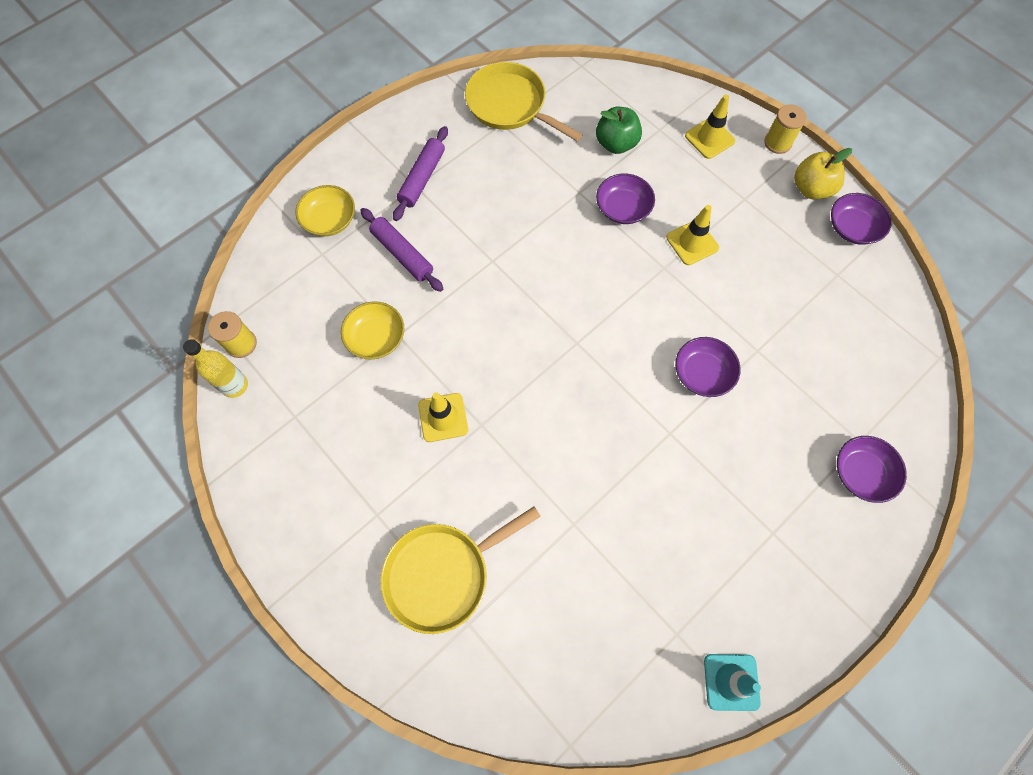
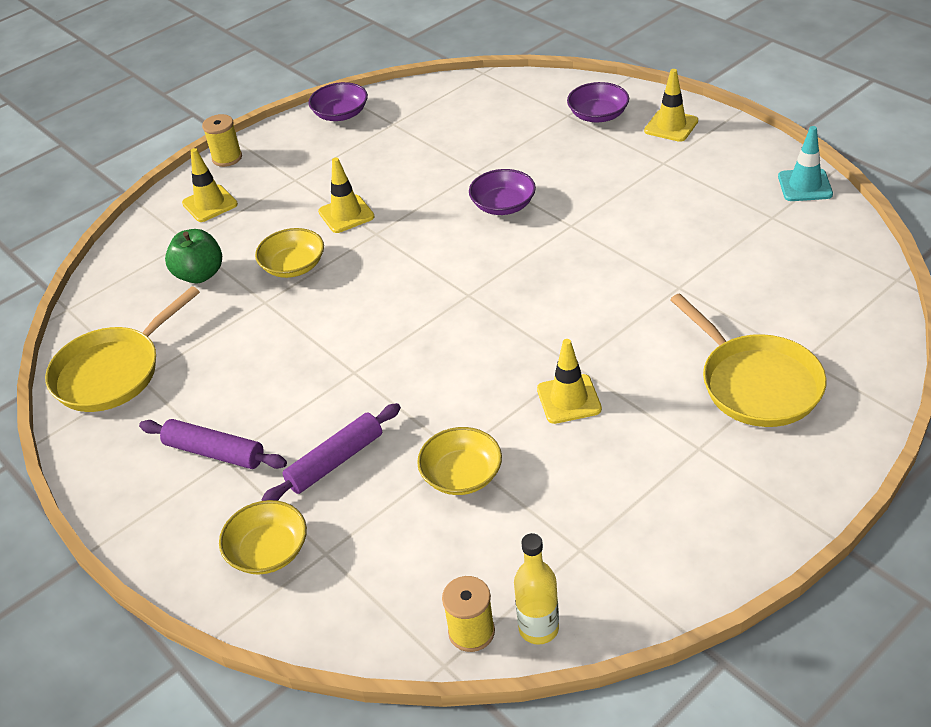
camera: 85 degrees left, 25 degrees down
(623, 208) = (293, 266): purple bowl -> yellow bowl
(811, 189) = (290, 137): yellow apple -> none
(843, 550) = (671, 126): none -> yellow traffic cone

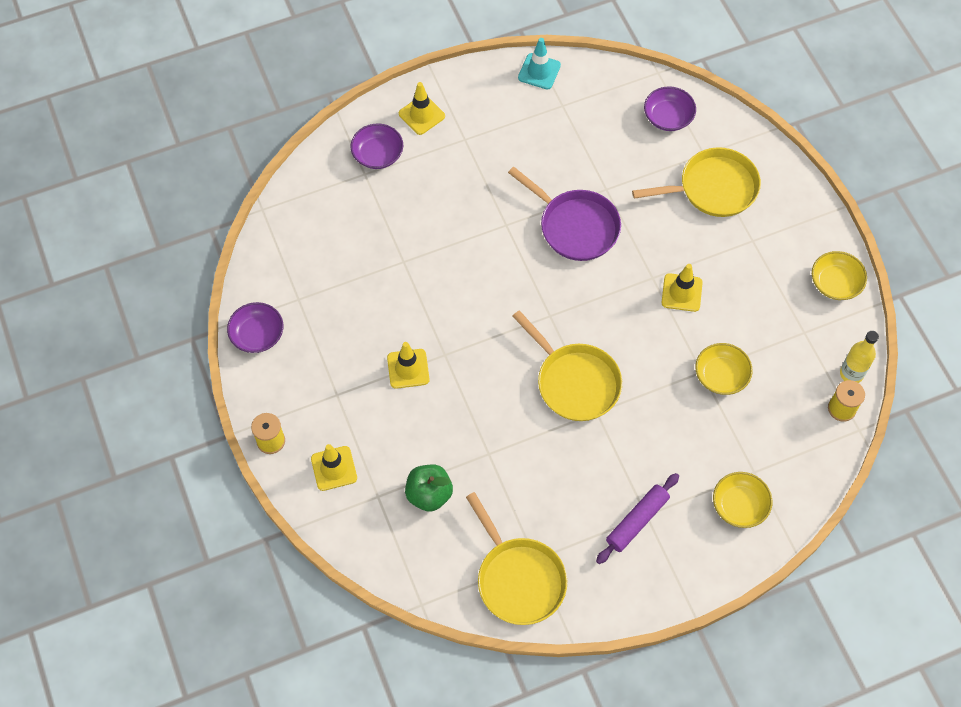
camera: 75 degrees left, 20 degrees up
(293, 266) = (455, 423): yellow bowl -> yellow bowl (835, 283)
(335, 461) = (678, 446): purple rolling pin -> none
(387, 341) = (575, 382): none -> yellow pan
(503, 205) = (458, 258): purple bowl -> purple bowl (668, 117)
(606, 278) = (575, 226): none -> purple pan

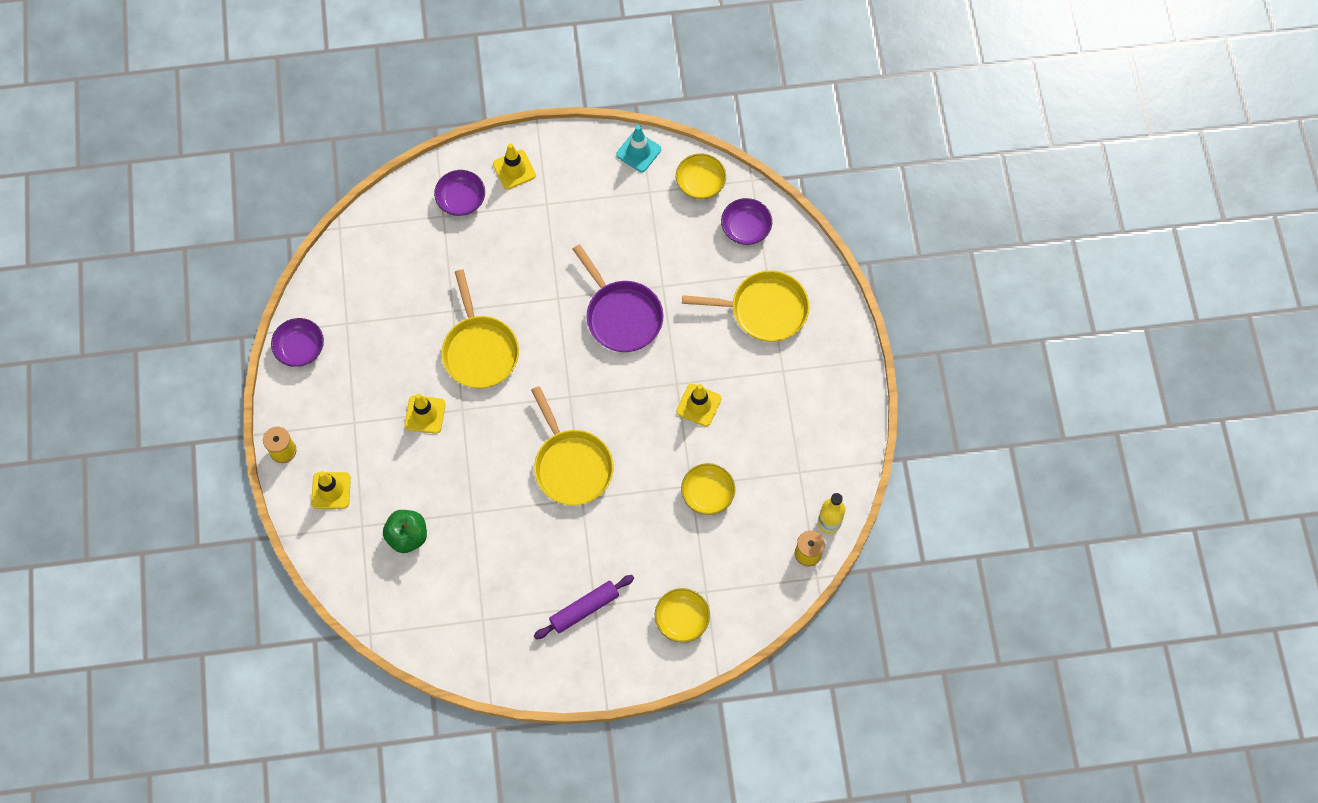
camera: 15 degrees right, 5 degrees up
(518, 579) = (462, 633): yellow pan -> yellow pan (479, 350)
(835, 283) = (846, 432): yellow bowl -> yellow bowl (700, 183)

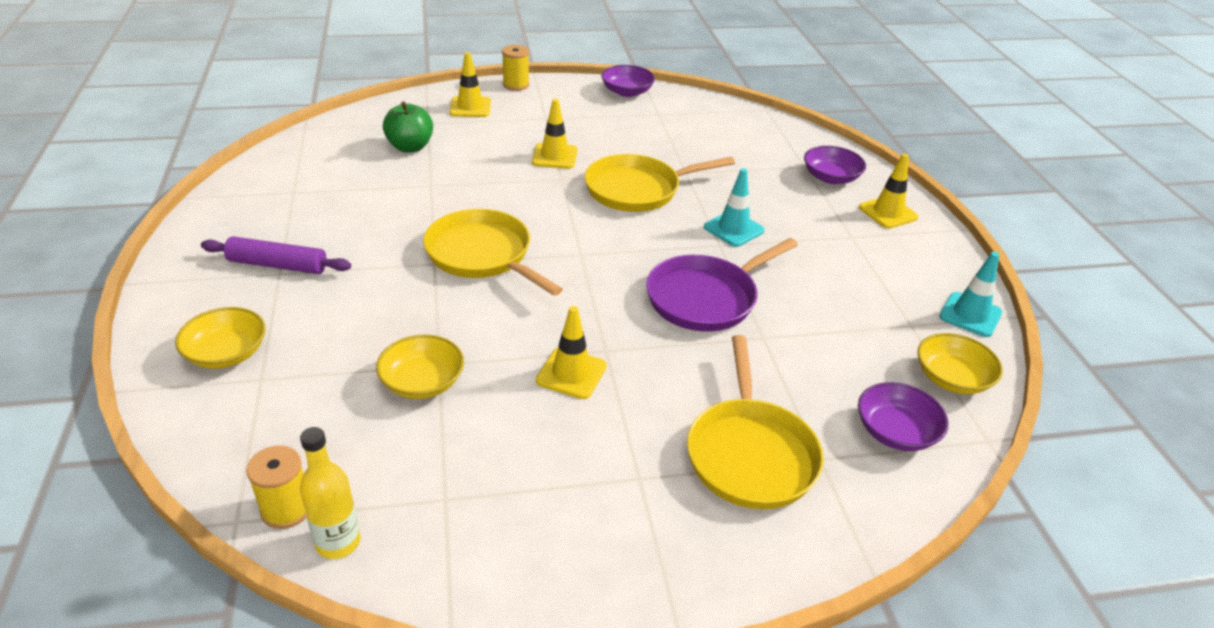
camera: 85 degrees right, 30 degrees down
(536, 285) = (733, 229): none -> turquoise traffic cone
(571, 465) = (482, 255): yellow pan -> yellow pan turned 75 degrees clockwise
(584, 609) = (278, 265): purple rolling pin -> purple rolling pin turned 45 degrees counterclockwise

